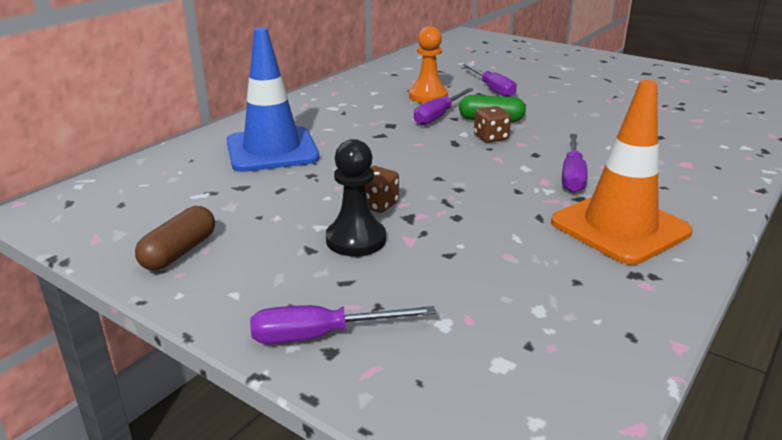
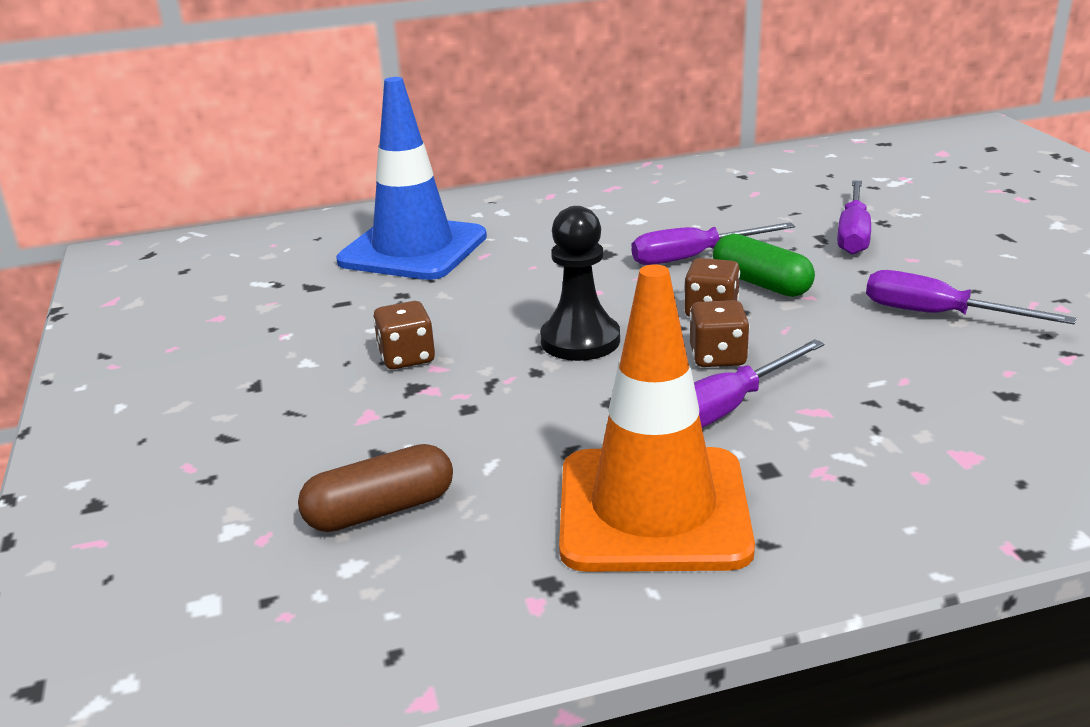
camera: 40 degrees right, 0 degrees up
(179, 252) = (148, 341): brown capsule -> brown capsule (380, 510)
(321, 335) = (113, 484): purple screwdriver -> purple screwdriver (938, 315)
(356, 240) = (314, 393): black pawn -> black pawn (580, 340)
(428, 96) = (731, 222): orange pawn -> none
(529, 156) = (718, 357): none -> brown dice

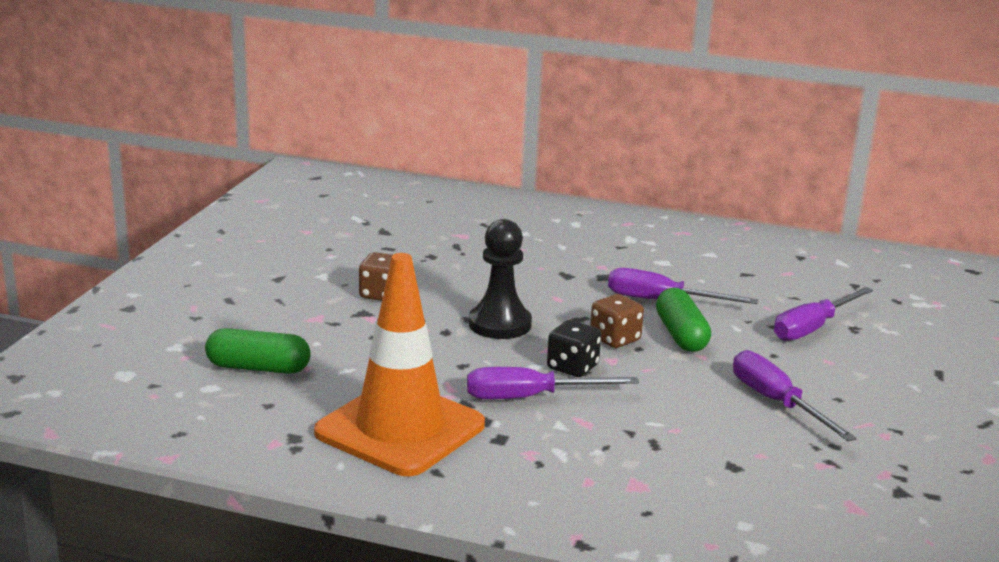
camera: 30 degrees right, 5 degrees down
(380, 510) = (258, 368): brown capsule -> green capsule
(413, 249) = (478, 229): blue traffic cone -> none
(718, 357) = (572, 367): brown dice -> black dice

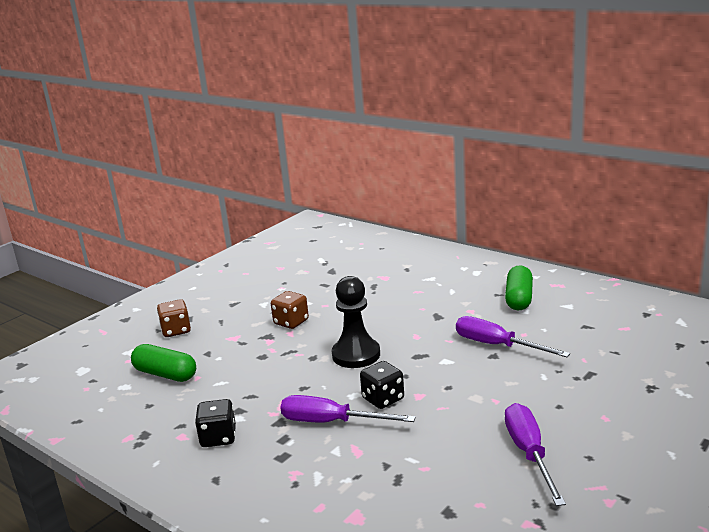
camera: 25 degrees right, 0 degrees up
(400, 429) = (218, 437): orange traffic cone -> black dice
(615, 339) = (434, 377): brown dice -> brown dice (176, 330)
(681, 335) = (491, 378): green capsule -> green capsule (519, 298)
(812, 328) = (611, 383): purple screwdriver -> none

